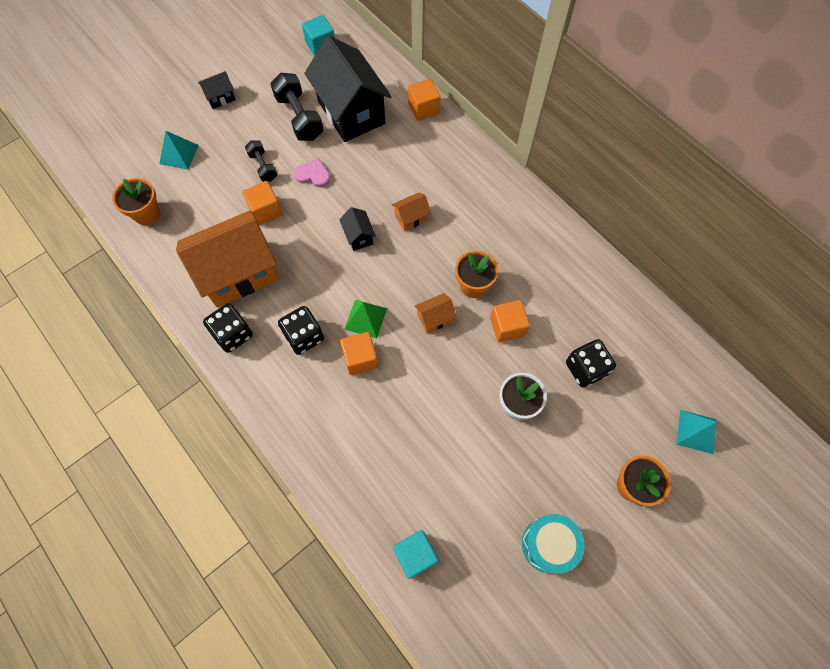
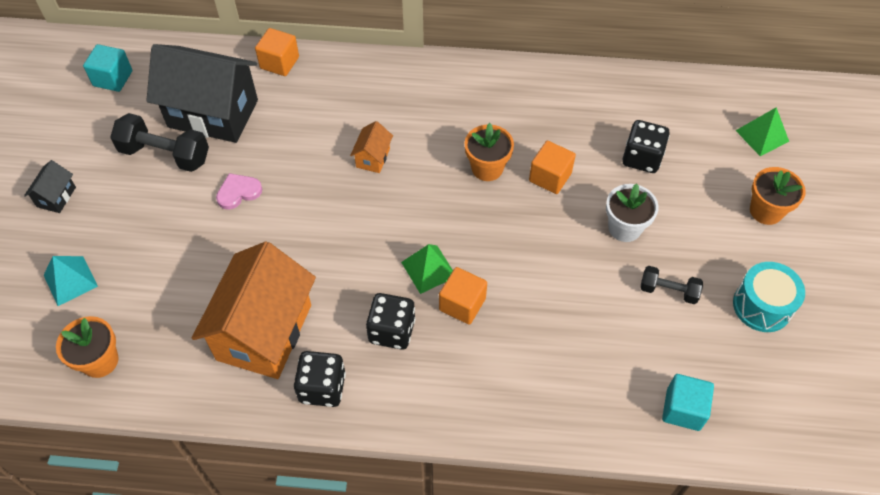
camera: 45 degrees left, 10 degrees down
(263, 166) = (178, 223): black dumbbell -> black dumbbell (668, 291)
(265, 211) = (227, 258): orange cube -> none
(358, 236) = (343, 209): black house -> none
(434, 318) = (486, 219): orange house -> none
(696, 431) = (762, 136): turquoise pyramid -> green pyramid

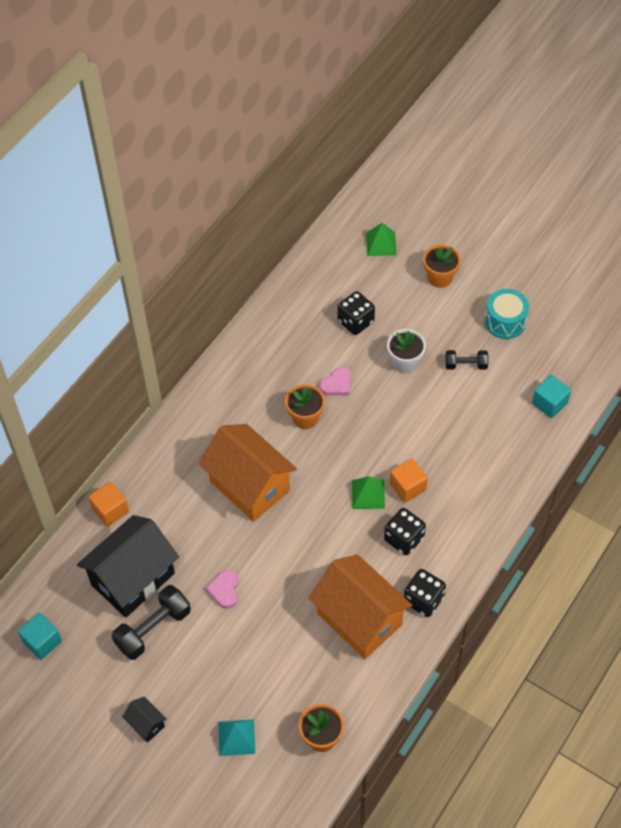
camera: 60 degrees left, 0 degrees up
(373, 158) = (249, 486): orange house -> orange house, size x2.37
(550, 177) = (337, 383): orange cube -> pink heart
(668, 291) = (466, 365): black dumbbell -> black dumbbell turned 45 degrees clockwise

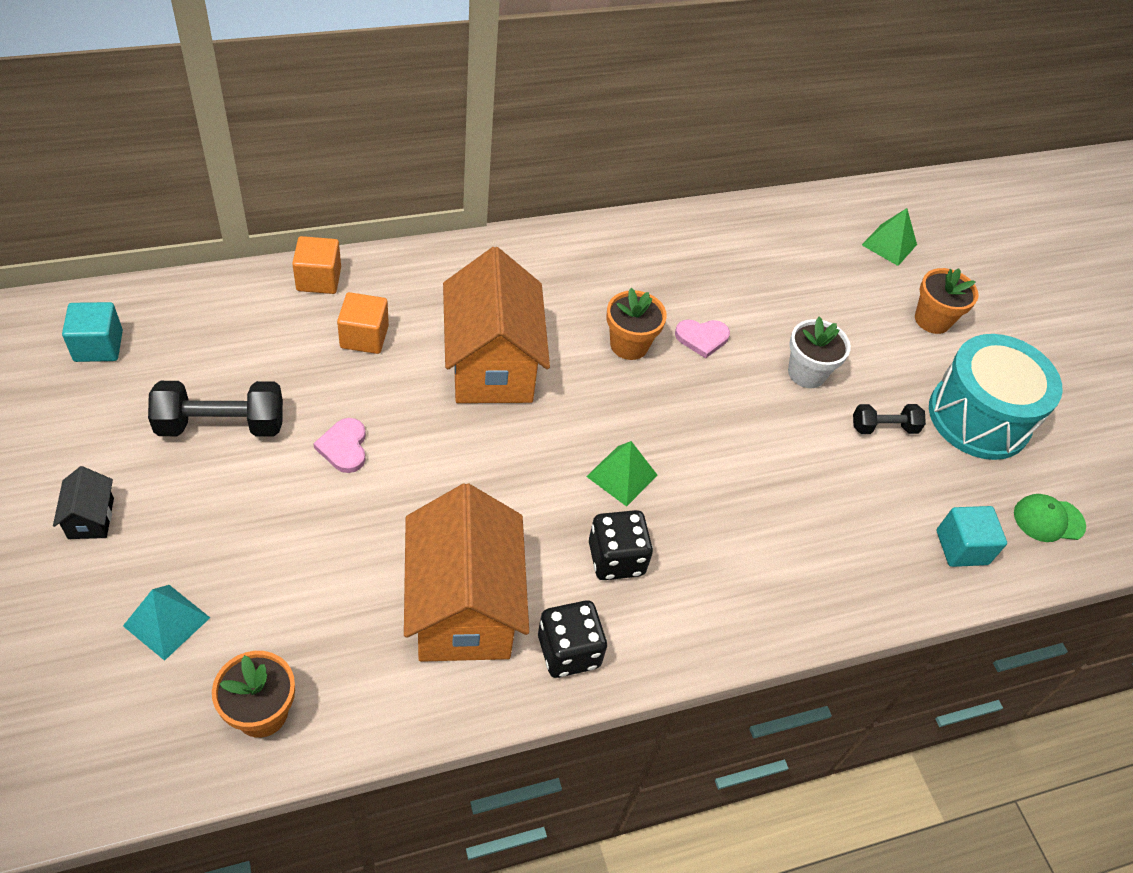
camera: 30 degrees right, 5 degrees down
(133, 579) = (262, 359): black house -> none
(224, 590) = (344, 447): pink heart -> pink heart turned 45 degrees counterclockwise
(355, 321) = (785, 295): black dice -> none
(407, 487) = (679, 504): orange cube -> orange cube (364, 337)
(466, 365) = (883, 427): black dumbbell -> black dumbbell turned 45 degrees counterclockwise
(505, 321) = (979, 417): turquoise drum -> turquoise drum, size x1.58
(576, 355) = (1048, 520): none -> green cap

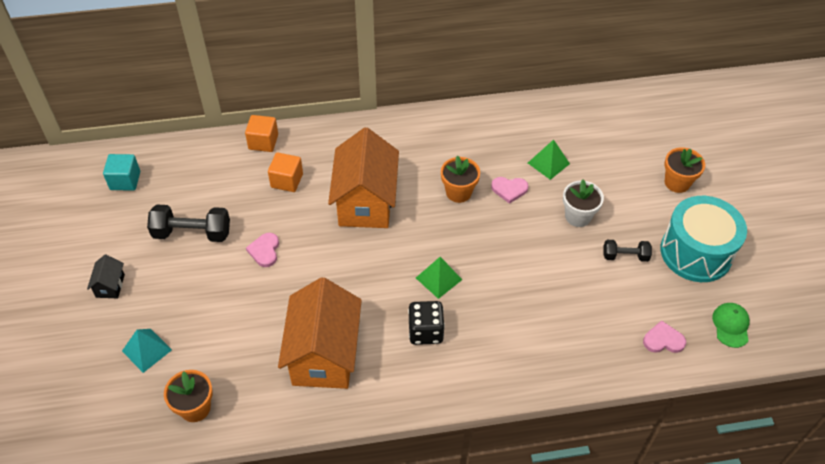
camera: 15 degrees right, 0 degrees up
(568, 651) = (385, 387): black dice -> none
(889, 244) = (657, 128): green pyramid -> green pyramid (548, 163)
(961, 547) = (663, 340): turquoise cube -> pink heart
(1048, 520) = (731, 325): green cap -> green cap turned 90 degrees clockwise

